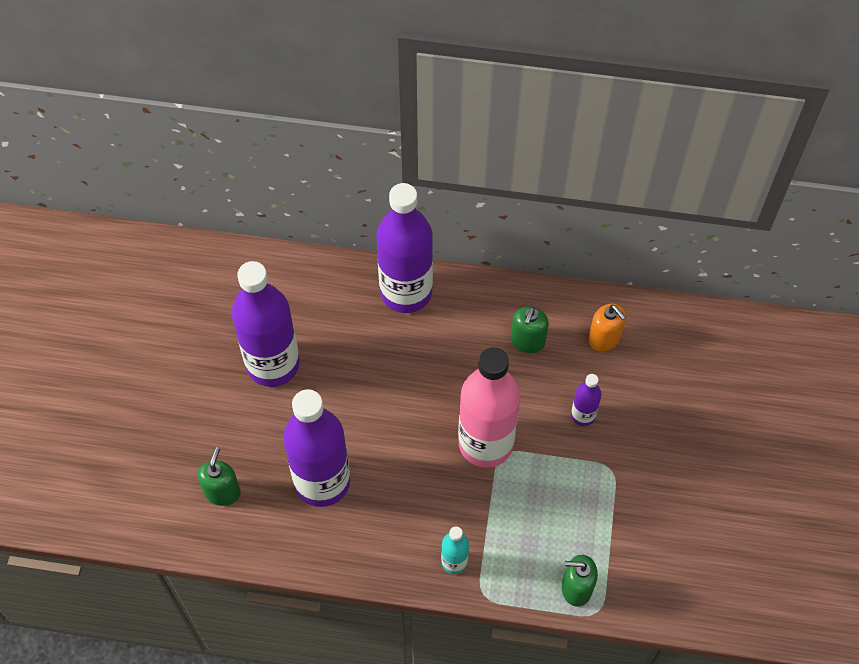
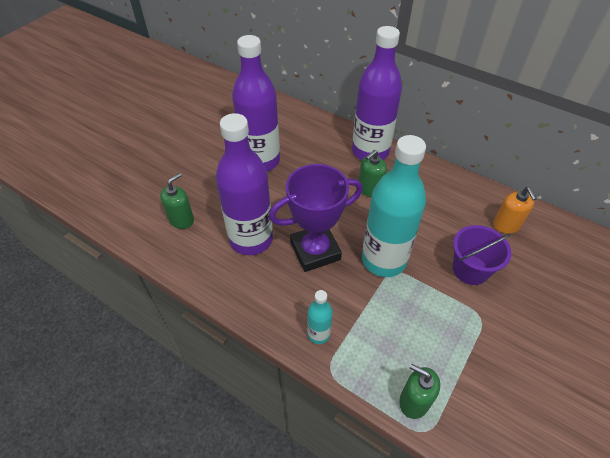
camera: 25 degrees right, 10 degrees down
(404, 465) = (315, 251): none -> purple trophy
(485, 443) = (384, 260): pink bottle -> turquoise bottle
(527, 341) = (445, 207): green soap dispenser -> green soap dispenser (369, 189)
(583, 415) = (470, 269): purple bottle -> purple bucket

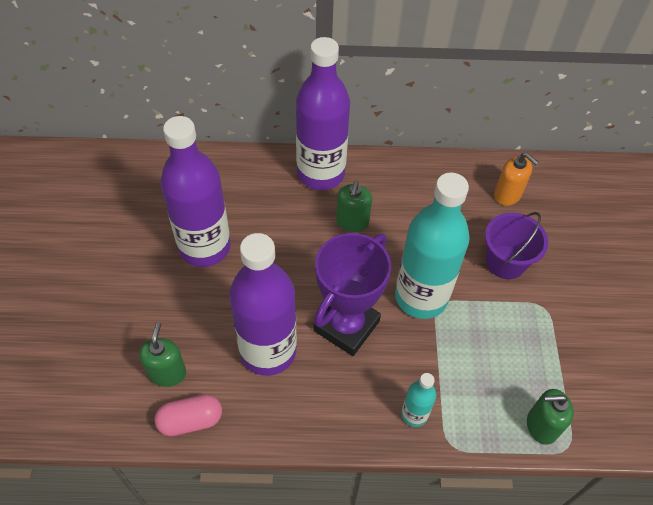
camera: 35 degrees left, 5 degrees up
(172, 254) = (190, 420): none -> pink capsule

